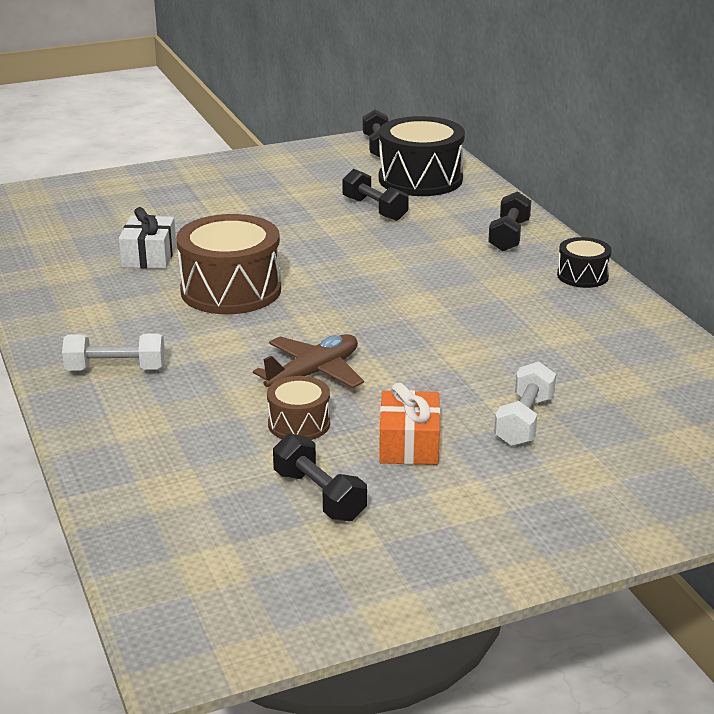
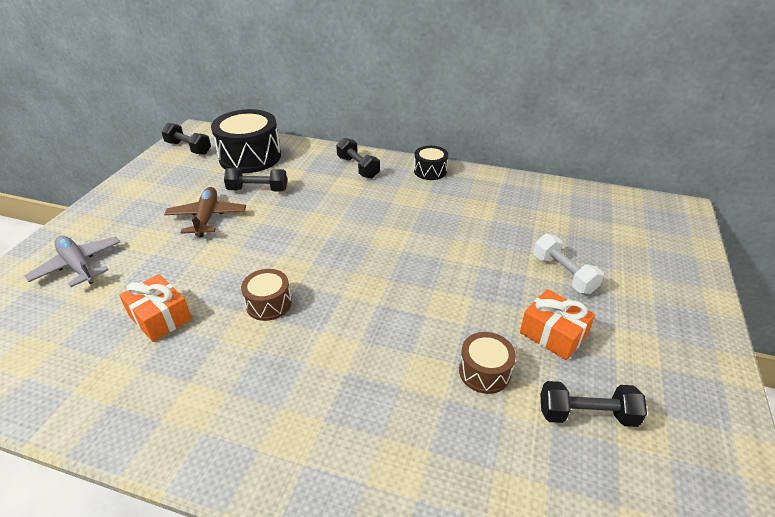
camera: 50 degrees left, 10 degrees up
(116, 369) = (302, 436): white dumbbell -> none
(149, 256) = (160, 317): white gift -> orange gift
(153, 197) = (78, 266): none -> grey plane
(231, 290) = (269, 304): brown drum -> brown drum, size x0.52
(313, 373) = (426, 327): brown plane -> brown plane (207, 217)

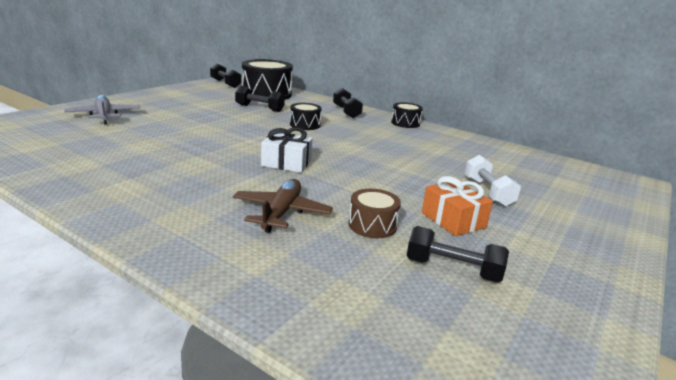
camera: 15 degrees right, 15 degrees down
(160, 317) = (137, 147): orange gift -> none
(207, 217) = (211, 113): brown plane -> brown plane (281, 213)
(269, 304) = (221, 157): brown drum -> none
(326, 209) = (305, 125): none -> black drum
(345, 291) = (286, 163): none -> white gift

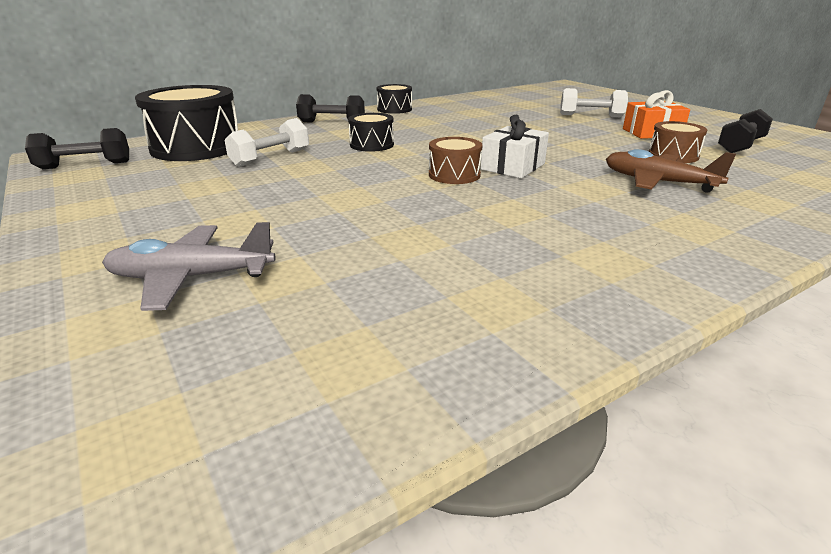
camera: 65 degrees left, 5 degrees up
(257, 148) = (454, 175): none -> brown drum
(259, 108) = (271, 158): black dumbbell -> white dumbbell

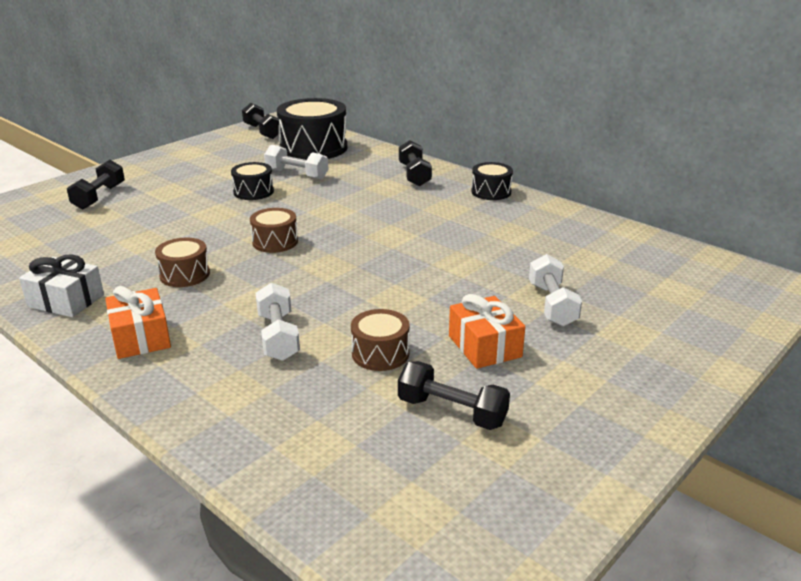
camera: 75 degrees right, 0 degrees up
(191, 277) = (99, 197): grey plane -> black dumbbell
(372, 145) = (349, 201): black drum -> black drum (253, 192)
(513, 166) = (305, 264): white gift -> white gift (66, 300)
(524, 216) = (185, 275): none -> brown drum
(658, 182) = (278, 336): brown plane -> white dumbbell
(682, 239) = (140, 337): none -> orange gift

